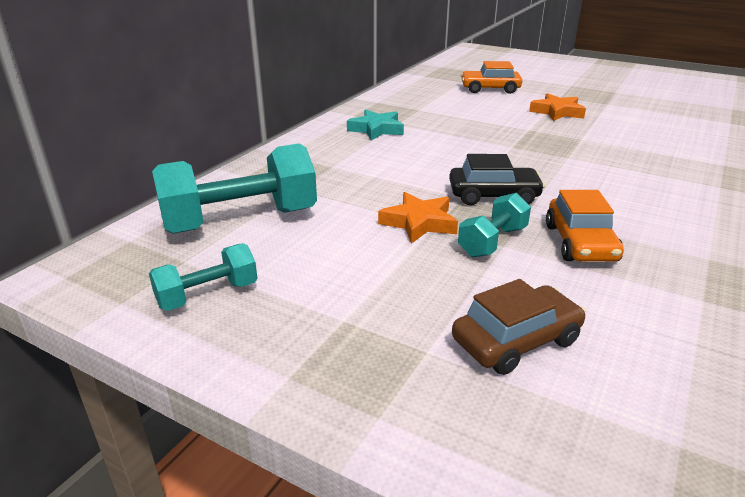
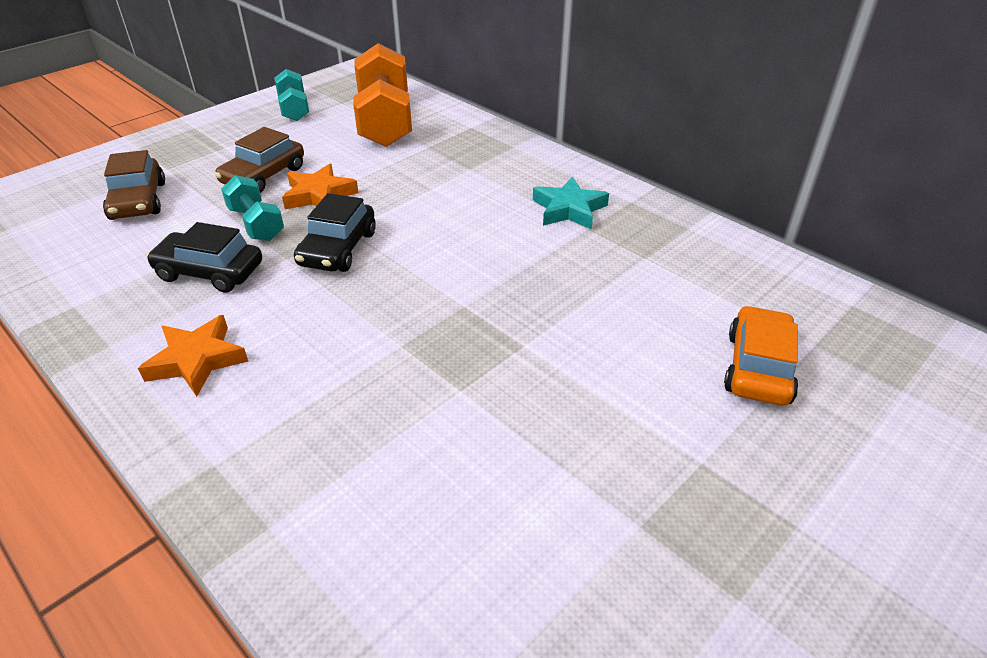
camera: 105 degrees right, 10 degrees up
(240, 220) = (385, 121): turquoise dumbbell -> orange dumbbell
(401, 265) = (264, 176): none -> brown car
(557, 112) = (599, 413): orange star -> orange star (197, 360)
(580, 243) = (210, 272): orange car -> black car

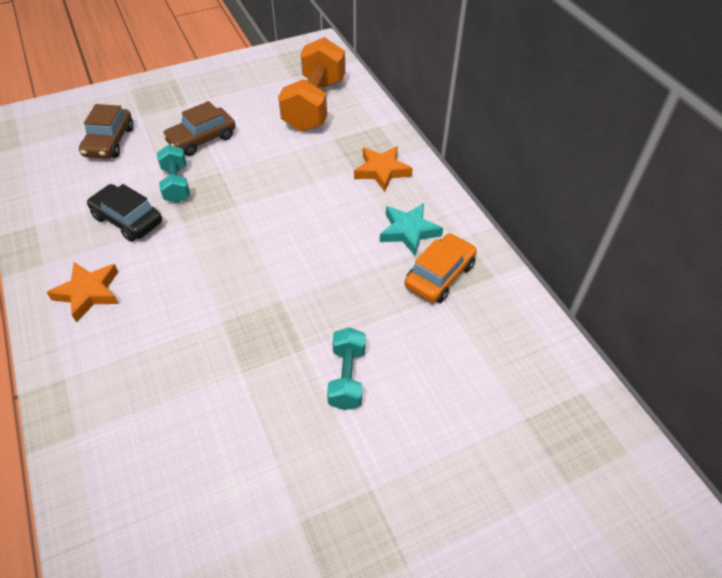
camera: 20 degrees right, 10 degrees up
(294, 109) = (253, 75): turquoise dumbbell -> turquoise dumbbell (347, 377)
(319, 195) = (231, 168): orange star -> orange star (382, 171)
(338, 249) = (220, 223): black car -> none
(758, 367) = (465, 425): orange car -> orange car (439, 275)

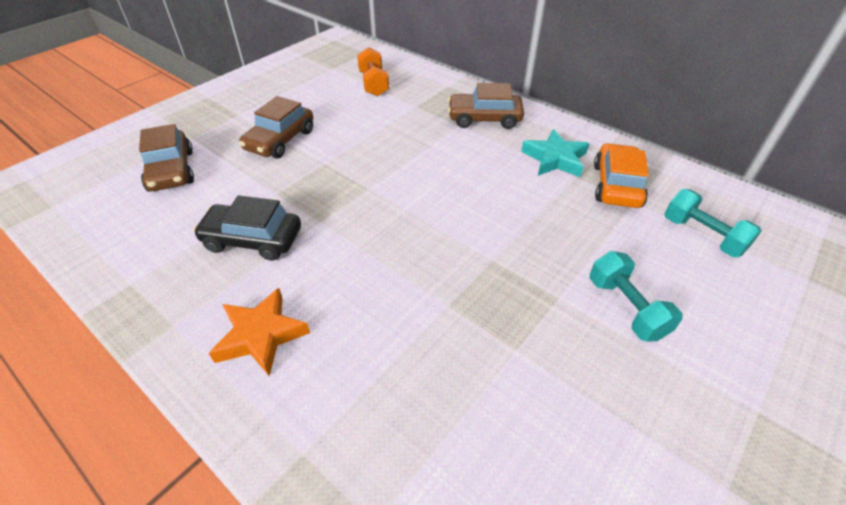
camera: 25 degrees left, 5 degrees down
(176, 184) = (284, 188): turquoise dumbbell -> turquoise dumbbell (702, 236)
(315, 104) = (373, 84): orange dumbbell -> orange dumbbell, size x0.54
(382, 171) = (484, 119): orange star -> brown car

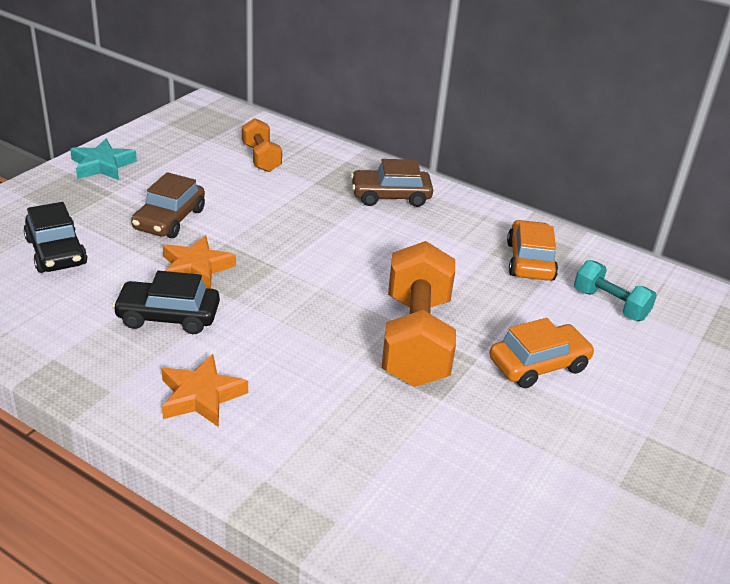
camera: 10 degrees left, 10 degrees down
(171, 171) = (56, 252): brown car -> black car
(292, 188) = (196, 268): none -> orange star
(494, 273) = (416, 340): none -> orange dumbbell
(555, 159) = (467, 236): turquoise star -> turquoise star (102, 165)
(626, 308) = (538, 365): turquoise dumbbell -> orange car

